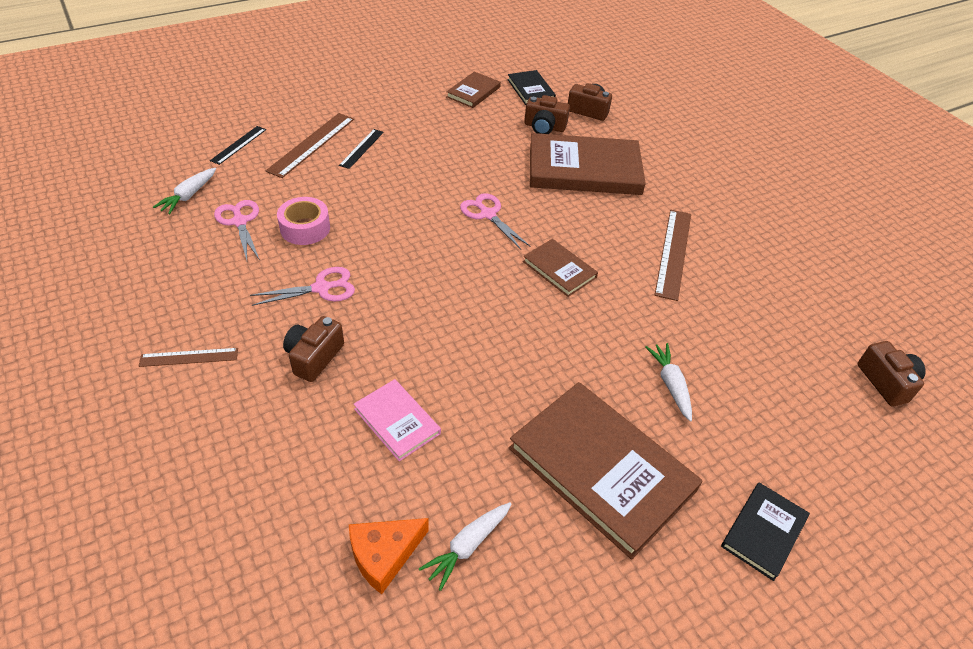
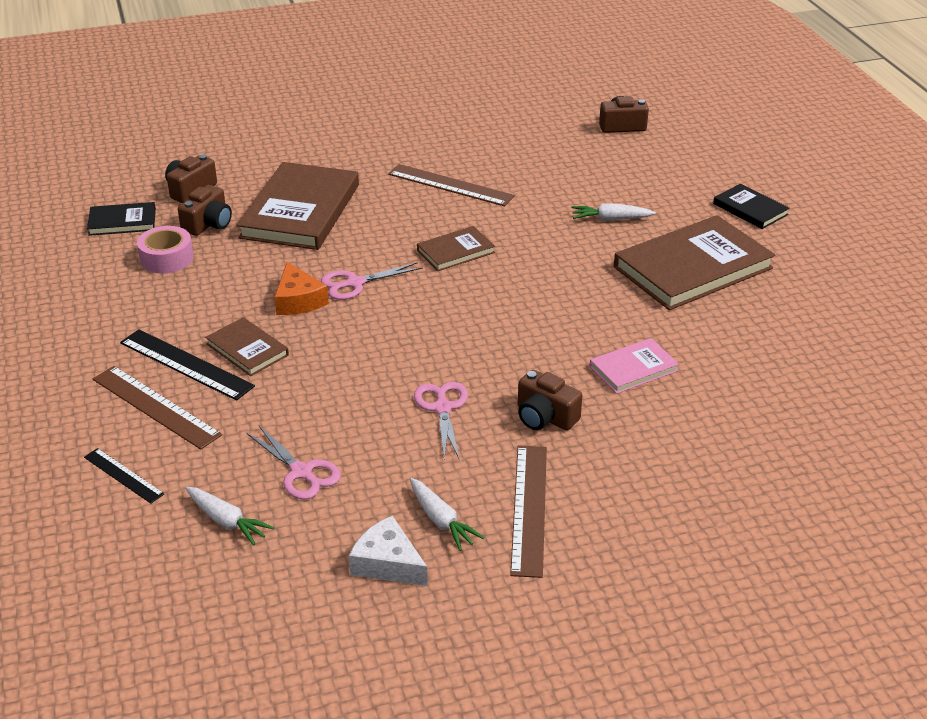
camera: 75 degrees left, 10 degrees down
(134, 280) = (387, 563): none -> white cheese
(189, 357) = (529, 508): brown ruler -> brown ruler, size x1.70
(240, 222) = (301, 472): pink scissors -> pink scissors turned 120 degrees counterclockwise
(305, 228) = (333, 417): pink tape -> pink tape (167, 258)
(361, 148) = (186, 364): black ruler -> black ruler, size x1.70
(384, 555) = (769, 386): orange cheese -> orange cheese (298, 300)
(467, 546) = (761, 342): white carrot -> white carrot (441, 521)
(473, 92) = (102, 264): brown book -> brown book (247, 349)

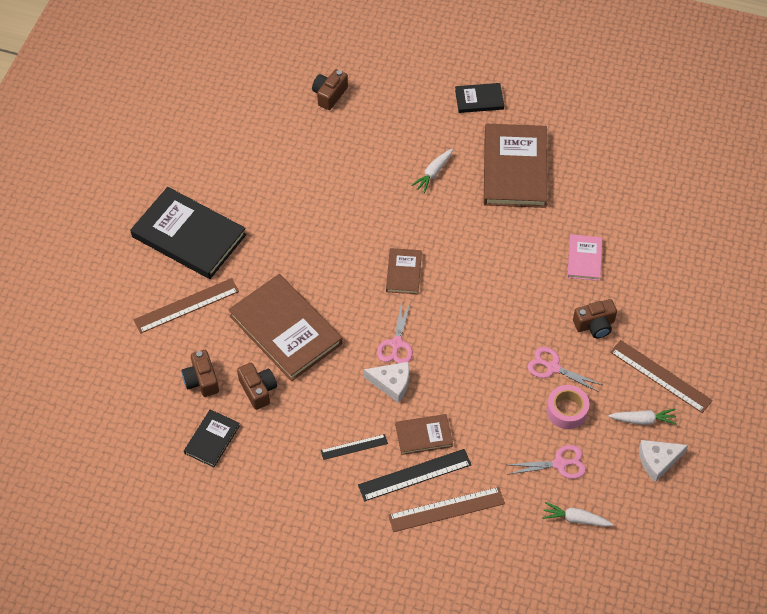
camera: 55 degrees left, 20 degrees up
(123, 475) = (500, 553): black ruler -> black ruler (354, 447)
(167, 258) = (282, 433): pink tape -> pink tape (567, 411)
(226, 521) = (575, 519): white carrot -> white carrot turned 150 degrees counterclockwise
(298, 300) = (392, 383): orange cheese -> white cheese
(355, 121) = (189, 235): none -> black book
(450, 185) = (323, 230): brown ruler -> brown ruler (186, 305)

